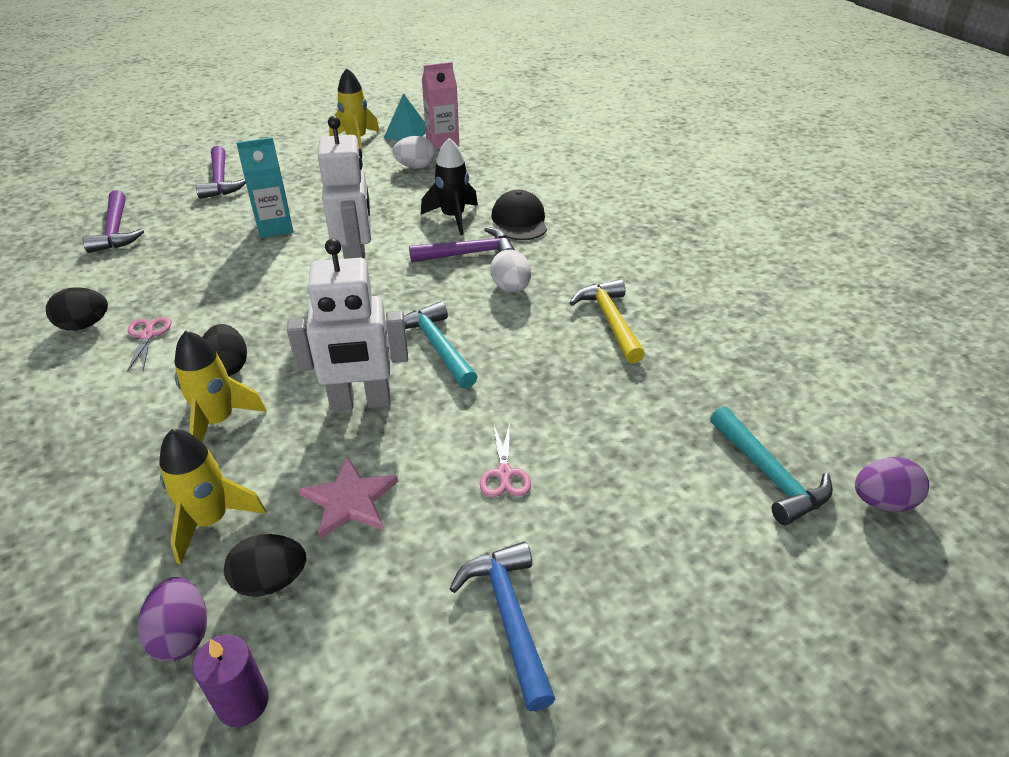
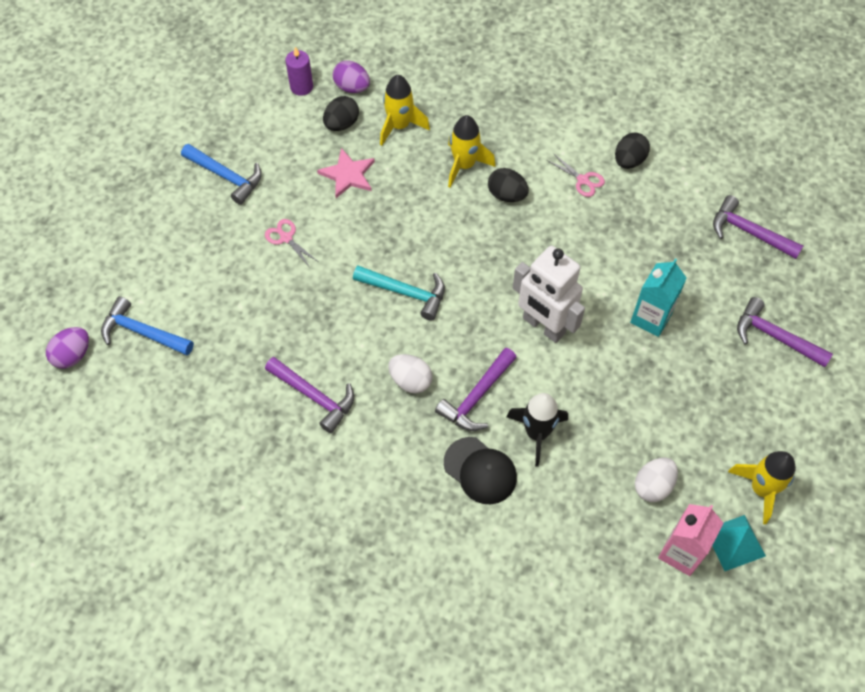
camera: 140 degrees right, 20 degrees up
(360, 402) = (405, 225): white robot -> none
(610, 321) = (314, 397): yellow hammer -> purple hammer
(768, 475) = (143, 332): turquoise hammer -> blue hammer

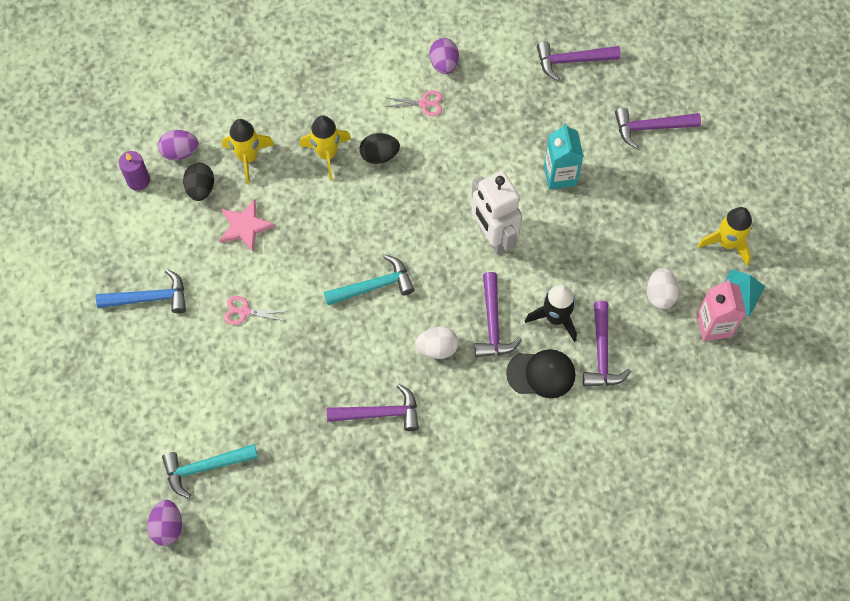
camera: 40 degrees left, 5 degrees up
(143, 332) = (205, 467): blue hammer -> turquoise hammer
(543, 326) = (493, 237): white robot -> white robot turned 60 degrees clockwise
(551, 495) = (601, 353): none -> purple hammer
(629, 161) = (444, 64): black egg -> purple egg

